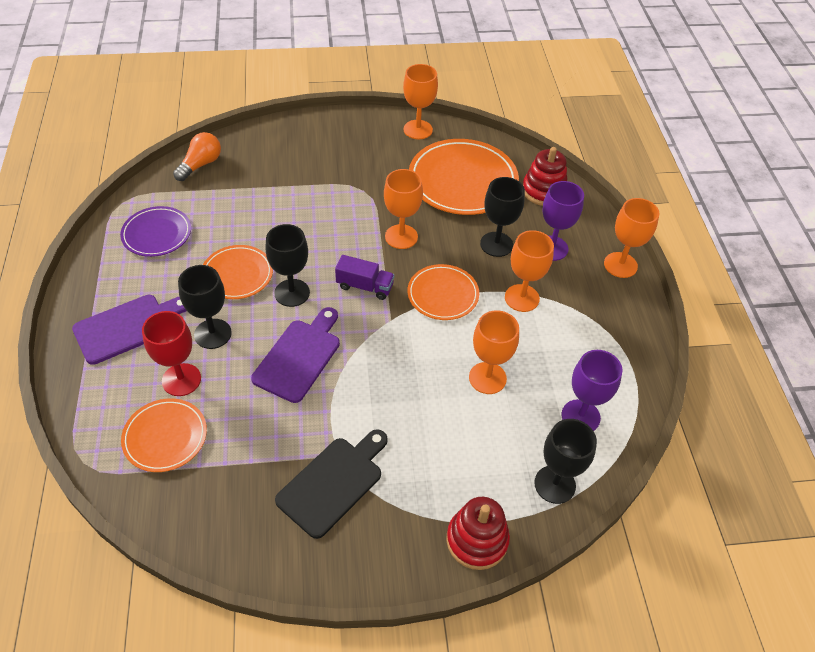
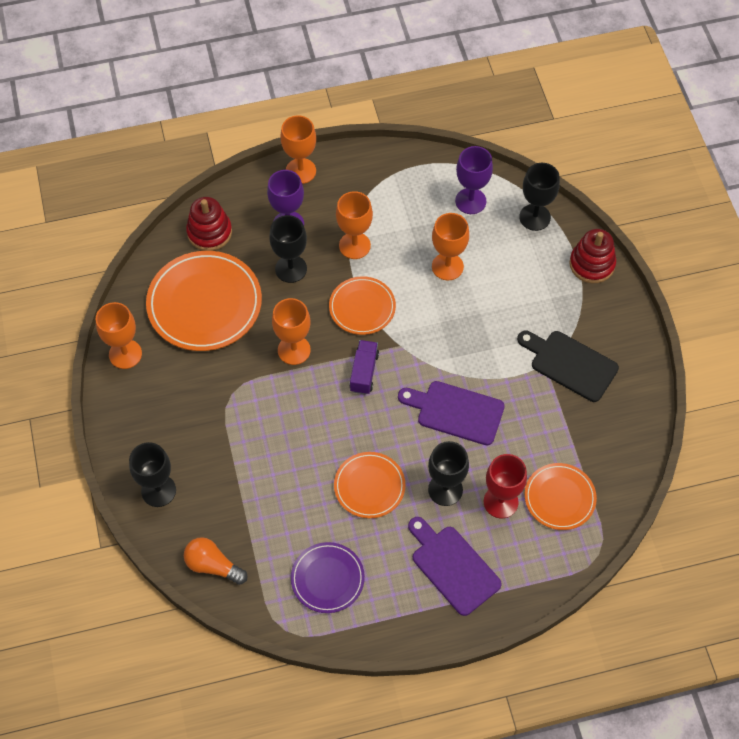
camera: 95 degrees left, 10 degrees up
(292, 293) = (383, 433): black goblet -> black goblet (158, 490)

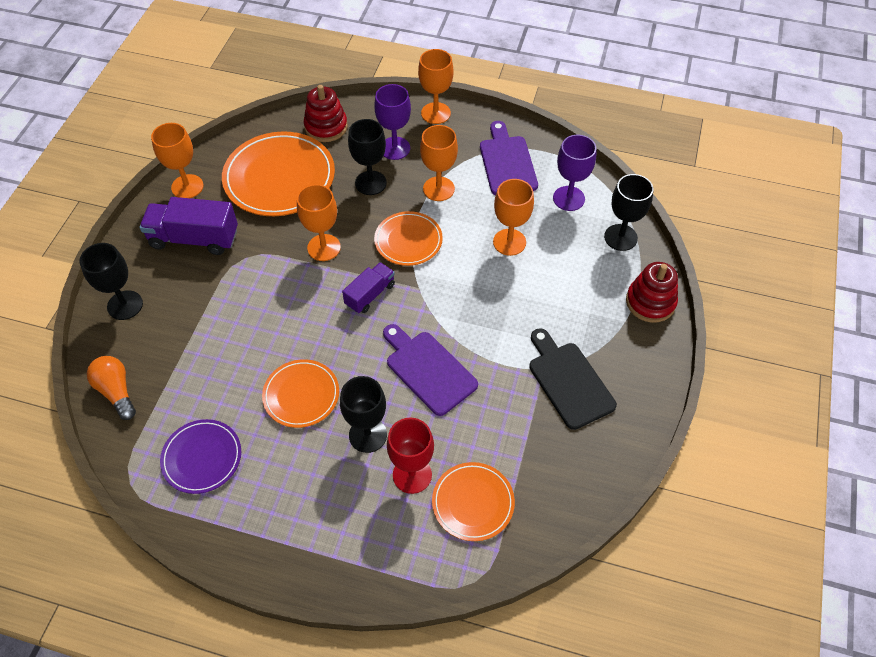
camera: 30 degrees right, 5 degrees down
(172, 400) = (194, 238): none -> purple truck
(452, 567) = (322, 511): purple cutting board -> purple cutting board (507, 162)

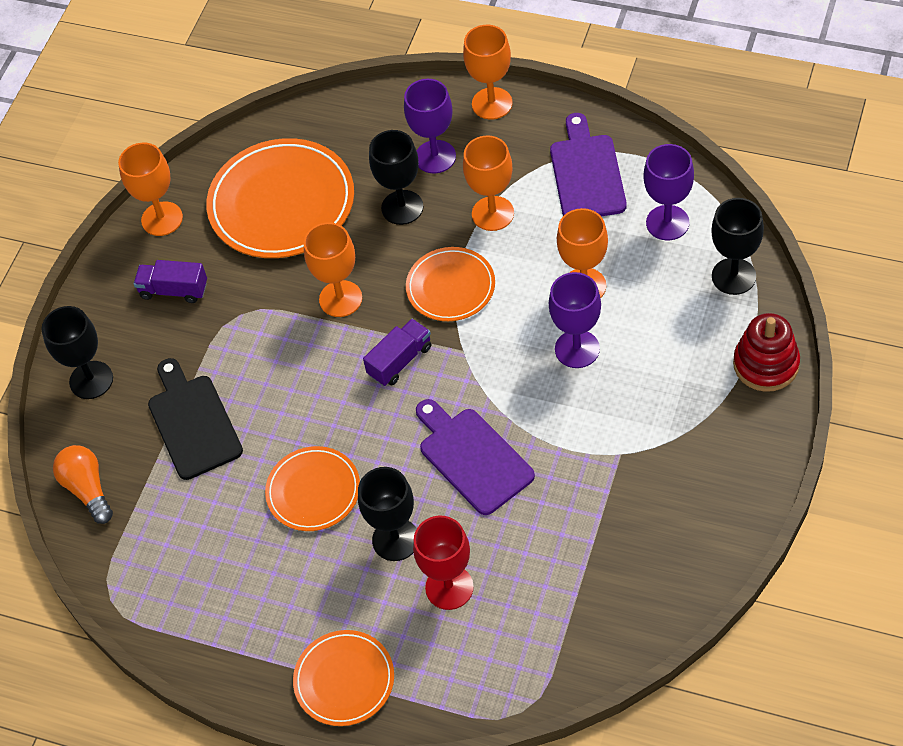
camera: 10 degrees right, 0 degrees up
(194, 238) = (174, 290): purple truck -> purple truck, size x0.60
(202, 458) = (194, 569): purple plate -> none
(326, 127) = (343, 128): red stacking toy -> none
(473, 502) = (522, 620): orange plate -> orange plate (344, 680)
(506, 288) = (577, 349): none -> purple goblet
(568, 381) = (651, 470): black cutting board -> black cutting board (193, 422)

